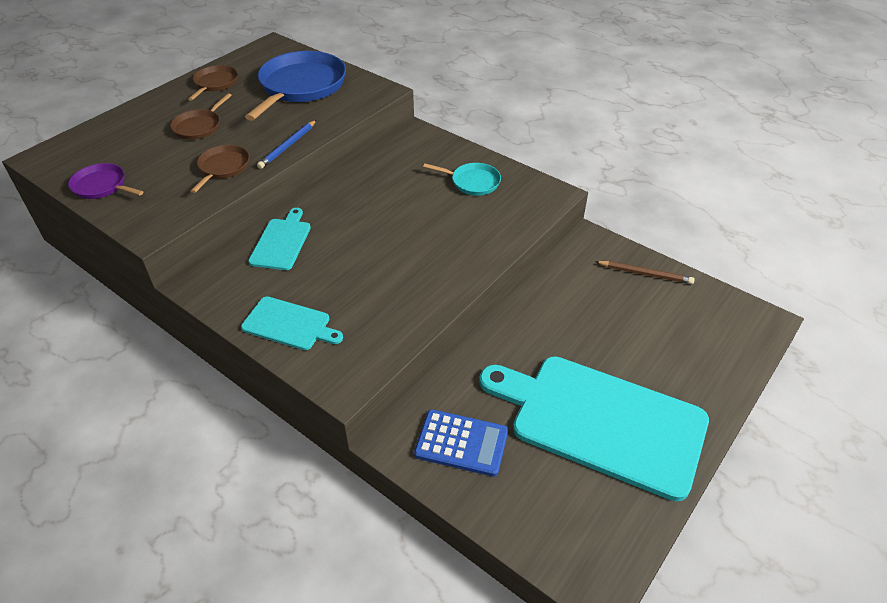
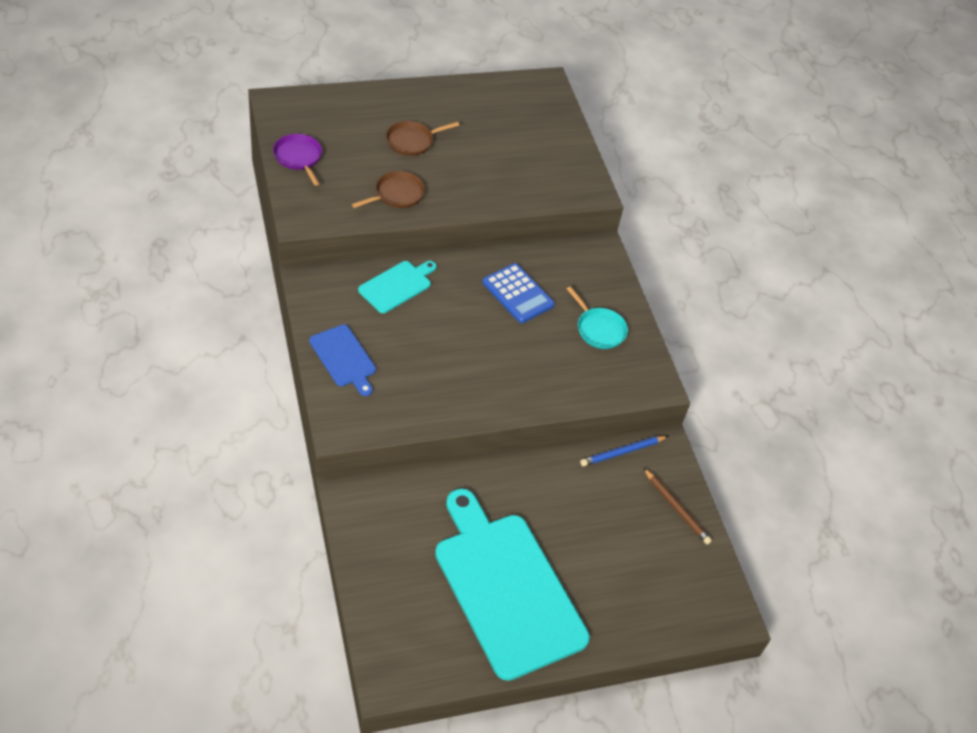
camera: 30 degrees right, 5 degrees up
(215, 83) = (462, 101): brown pan -> none
(288, 146) = (463, 204): blue pencil -> blue pencil (622, 452)
(289, 324) = (344, 358): turquoise cutting board -> blue cutting board
(301, 86) = (529, 146): blue pan -> none
(461, 443) = (393, 529): blue calculator -> blue calculator (517, 294)

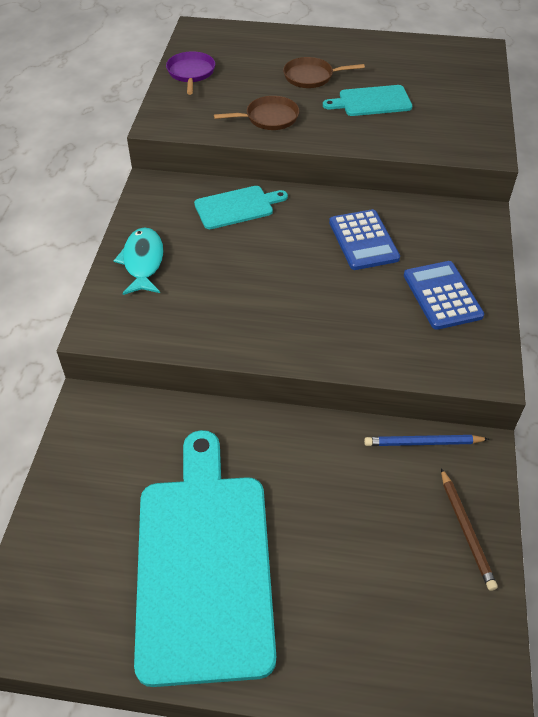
camera: 30 degrees right, 0 degrees up
(344, 358) = (143, 262): blue cutting board -> turquoise fish
(477, 159) = (371, 101): none -> turquoise cutting board
(599, 329) = (442, 295): turquoise pan -> blue calculator

